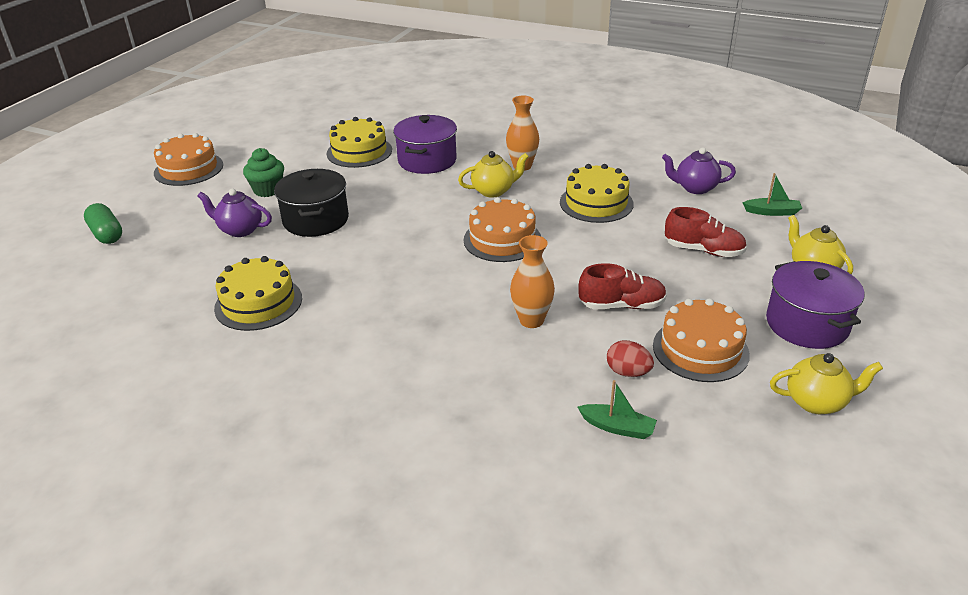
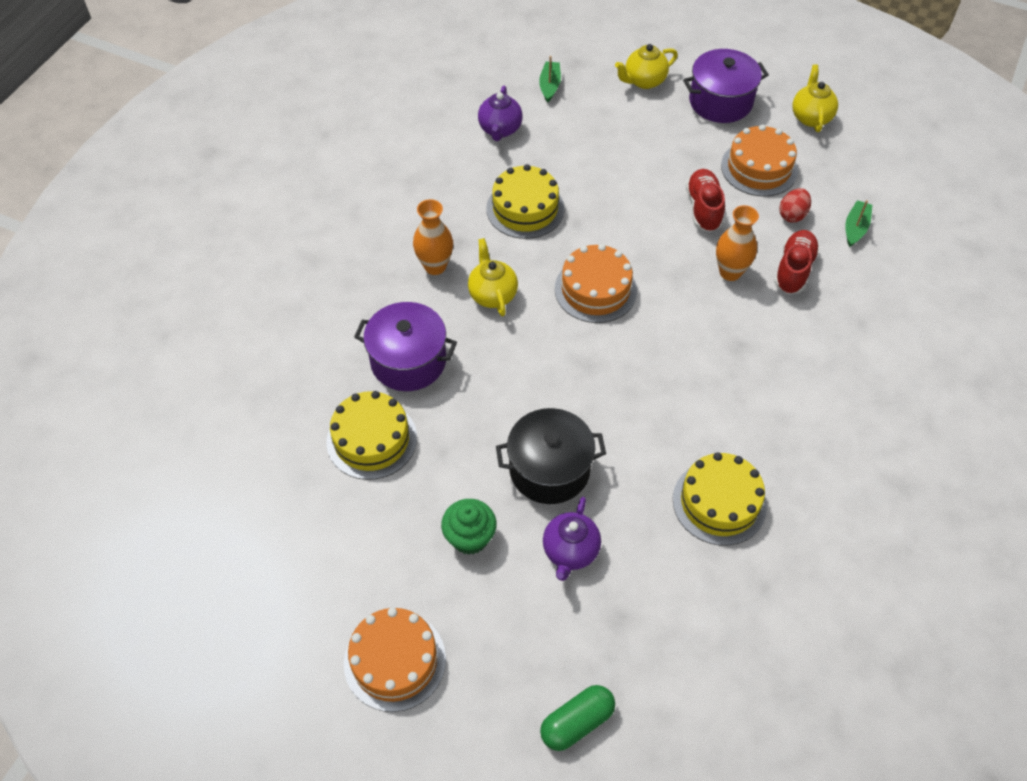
camera: 90 degrees left, 20 degrees up
(703, 250) = (615, 142): red shoe -> red shoe (793, 270)

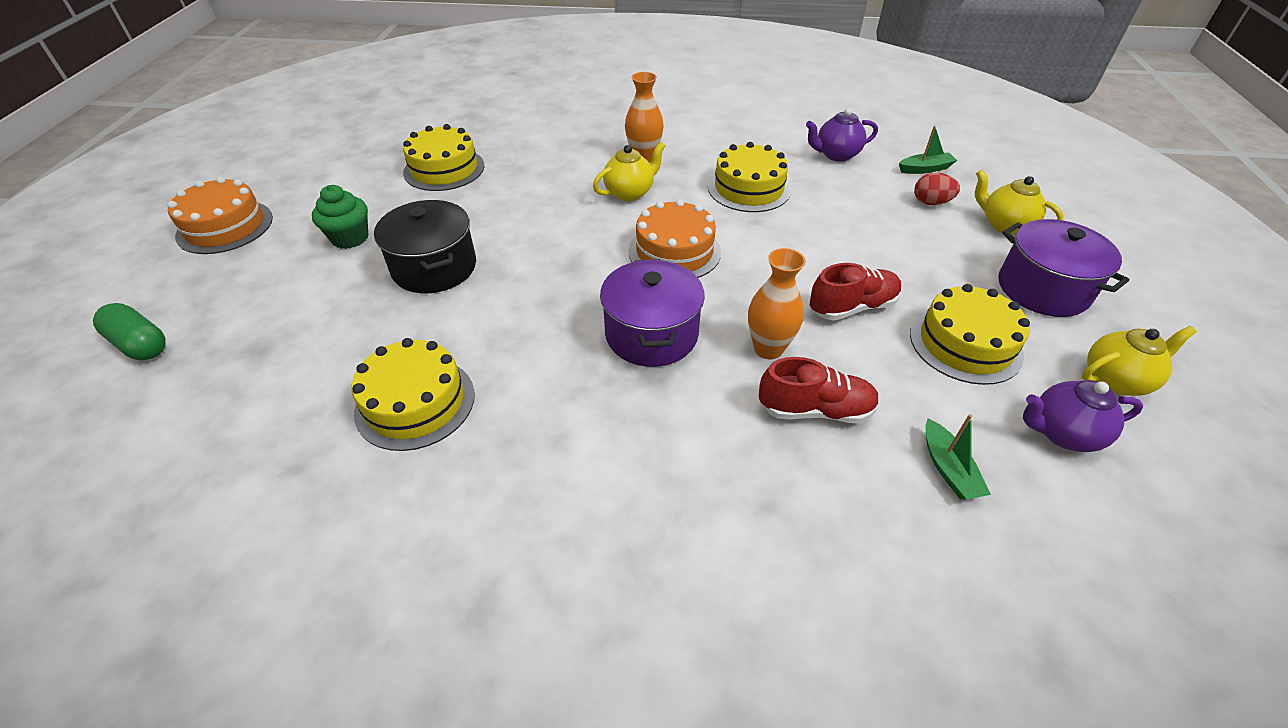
camera: 70 degrees right, 10 degrees down
(408, 361) = (532, 168): purple pot -> purple pot (651, 334)
(570, 551) = (338, 300): purple teapot -> purple teapot (1062, 433)
(759, 168) = (965, 344): orange cake -> yellow cake
(792, 215) = (912, 391): red egg -> red egg (931, 202)
(855, 228) = (948, 469): green boat -> green boat turned 75 degrees clockwise

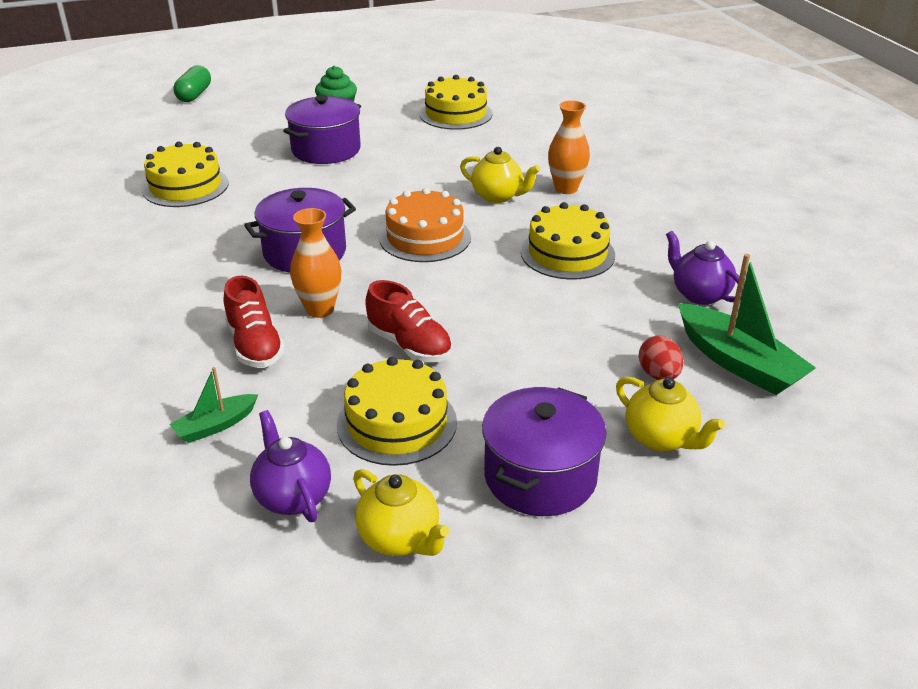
camera: 65 degrees right, 10 degrees down
(225, 227) = (318, 73): orange cake -> none
(434, 267) = (326, 150): black pot -> purple pot
(925, 169) = (738, 363): green boat -> green boat, size x1.84
(1004, 225) = (661, 438): yellow teapot -> yellow teapot turned 120 degrees clockwise

